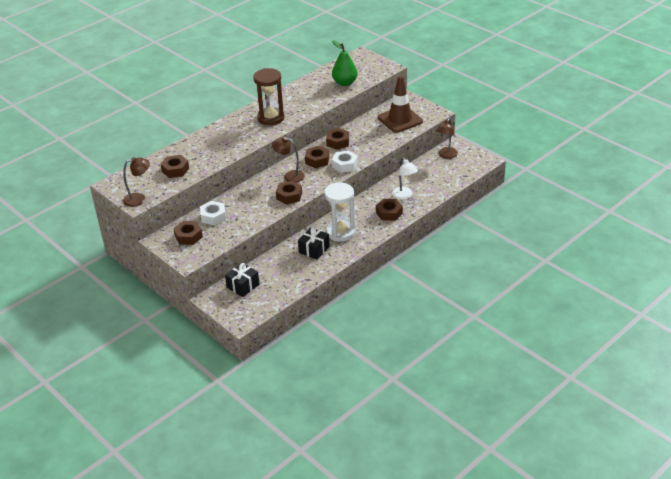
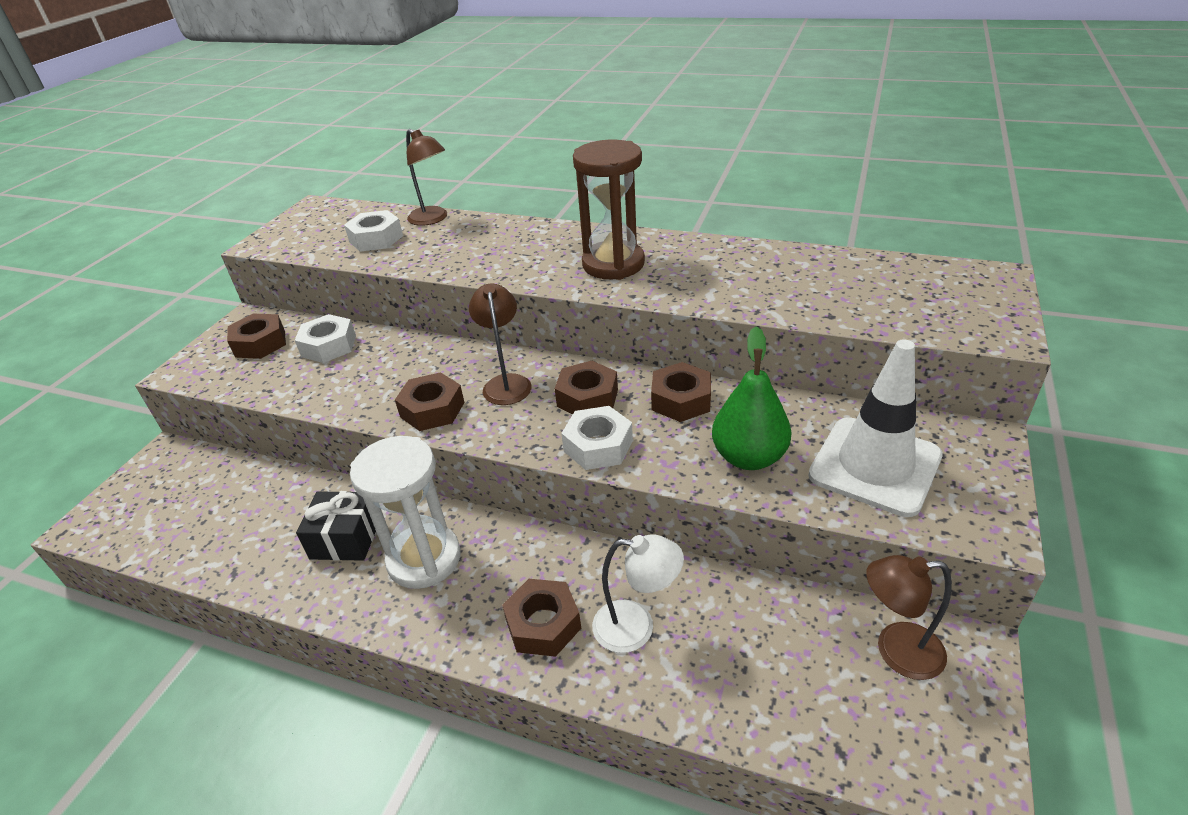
camera: 65 degrees right, 0 degrees up
(139, 199) = (276, 240): brown lamp -> brown lamp (433, 219)
(175, 170) = (376, 239): brown nut -> white nut
(243, 286) = (204, 481): black gift -> none
(344, 83) = (846, 298): green pear -> green pear (748, 457)
(400, 119) = (875, 466): brown traffic cone -> white traffic cone
(404, 196) = (636, 627): white lamp -> white lamp turned 120 degrees counterclockwise

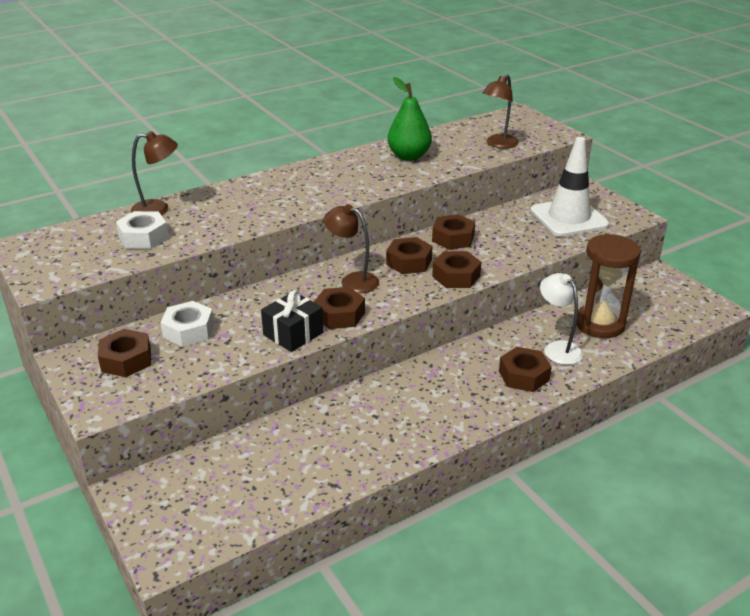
camera: 55 degrees left, 5 degrees down
(346, 538) = (364, 424): black gift -> black gift (293, 334)
(424, 559) = (424, 398): white hourglass -> none
(598, 446) = (456, 276): white nut -> brown nut
(613, 264) = (343, 180): brown hourglass -> brown hourglass (599, 324)
(636, 627) = (557, 348): white lamp -> white lamp turned 75 degrees counterclockwise
(748, 457) = (522, 242): green pear -> green pear (409, 156)
(896, 651) = (643, 290): brown lamp -> brown lamp (498, 144)

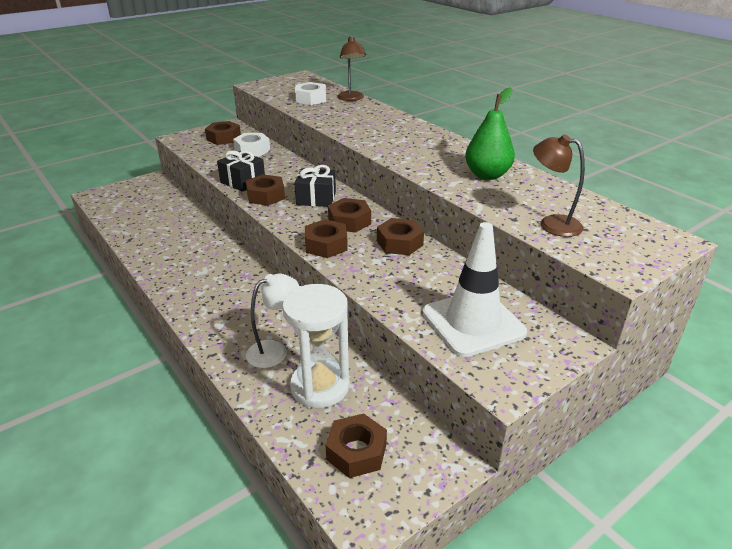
camera: 85 degrees right, 0 degrees up
(352, 281) = (316, 198): brown lamp -> black gift
(523, 375) = (232, 326): brown nut -> brown nut (356, 452)
(599, 324) = (320, 387): brown hourglass -> white hourglass

